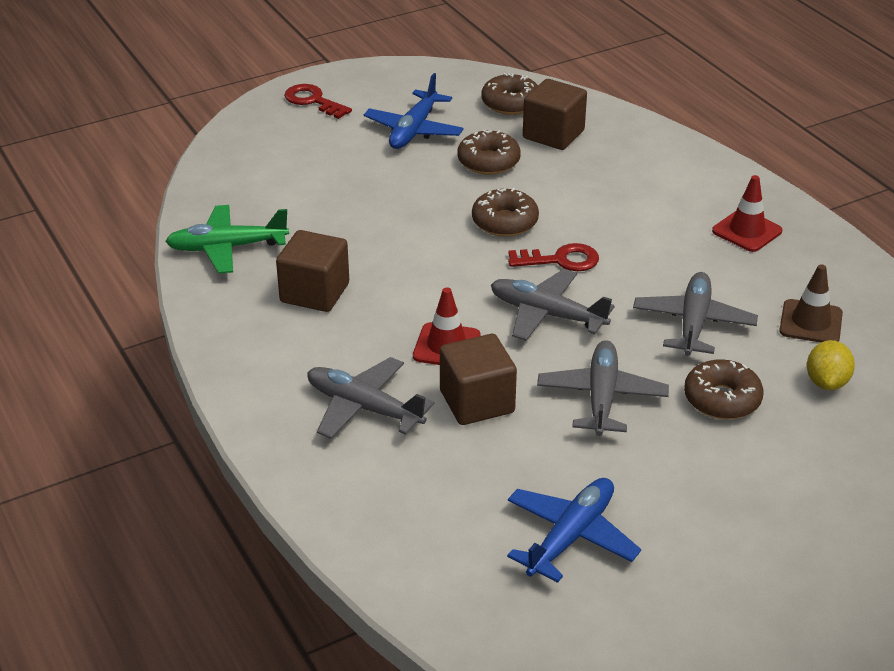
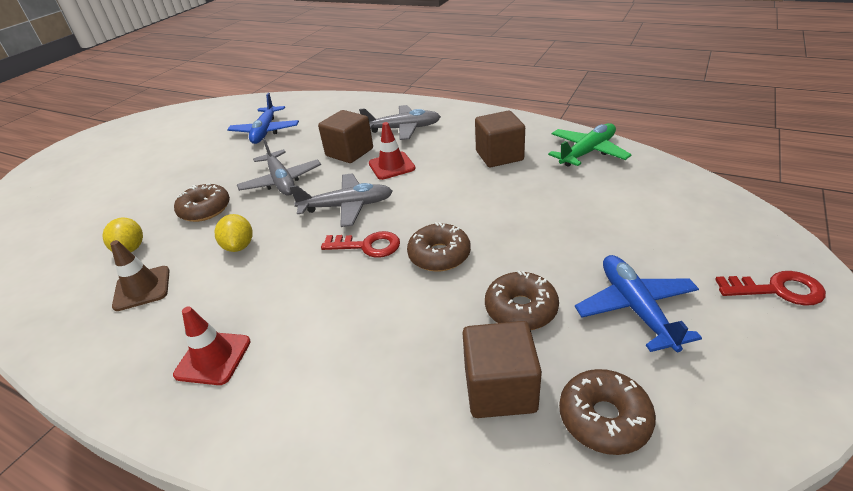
camera: 150 degrees right, 0 degrees up
(560, 260) = (367, 246): red key -> red key turned 135 degrees counterclockwise
(693, 323) = (239, 246): grey plane -> yellow lemon

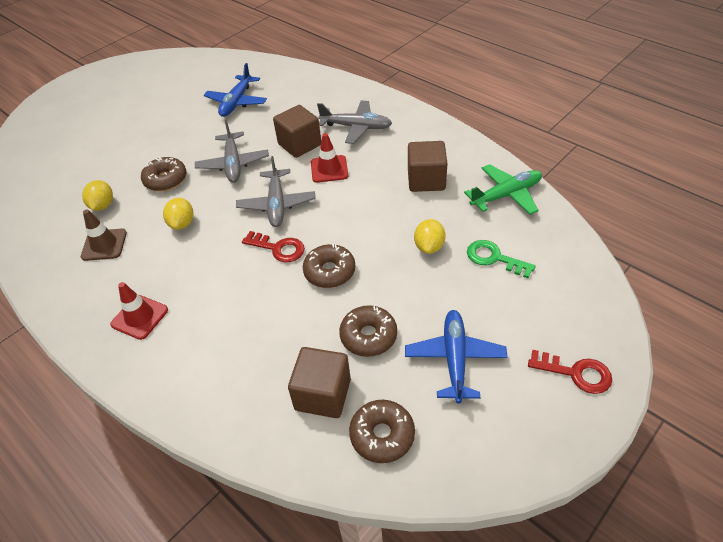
camera: 15 degrees right, 10 degrees up
(347, 206) = (277, 204): grey plane -> grey plane turned 75 degrees clockwise
(537, 209) = (429, 246): none -> yellow lemon
(612, 205) = (494, 258): none -> green key

